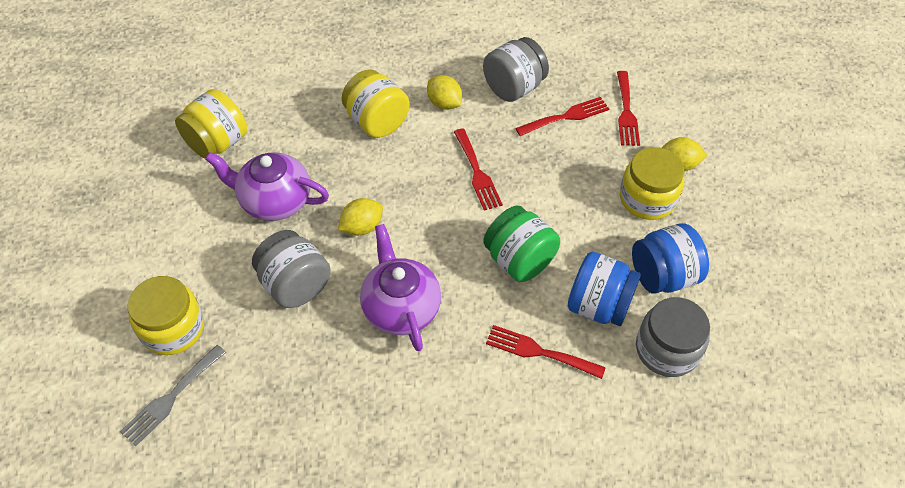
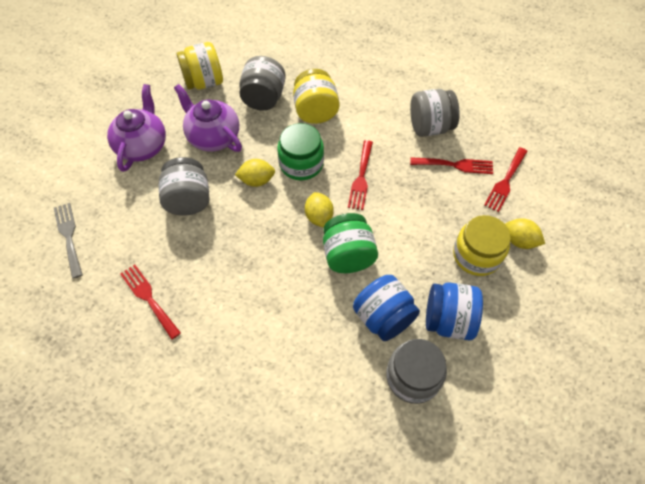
camera: 30 degrees right, 5 degrees up
(171, 398) = (69, 236): grey fork -> grey fork turned 90 degrees clockwise
(173, 328) = (98, 192): yellow jar -> none
(305, 132) = (263, 98): none -> grey jar
(400, 186) = (301, 163): none -> green jar
(400, 307) = (245, 249): purple teapot -> purple teapot (143, 146)
(444, 103) = (371, 117): yellow lemon -> yellow lemon (319, 217)
(539, 352) = (317, 329): red fork -> red fork (148, 298)

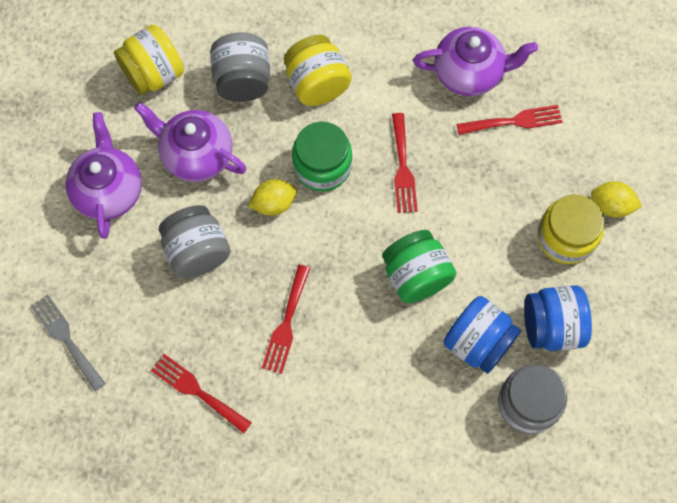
camera: 15 degrees left, 10 degrees up
(319, 217) = (366, 234): yellow lemon -> none
(430, 127) = (469, 73): grey jar -> purple teapot
(505, 182) = (579, 130): red fork -> red fork (286, 324)

